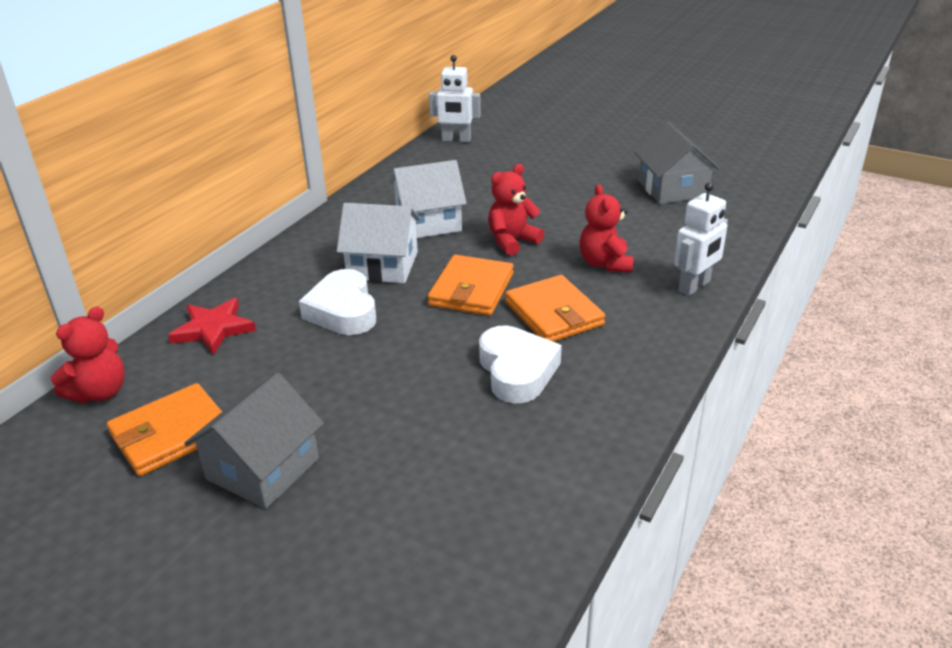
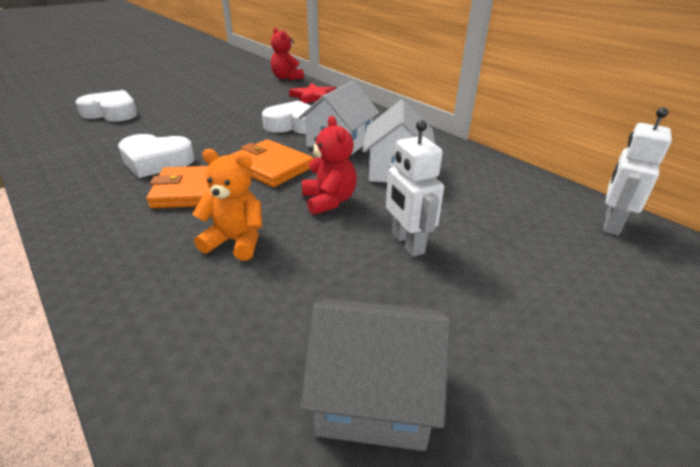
camera: 110 degrees right, 0 degrees up
(171, 433) = (238, 86): orange wallet -> none
(262, 469) = (187, 97): grey house -> none
(385, 522) = (112, 113): none -> white heart
(605, 263) = (236, 241): red teddy bear -> orange teddy bear
(694, 286) = (124, 288): white robot -> white robot (407, 243)

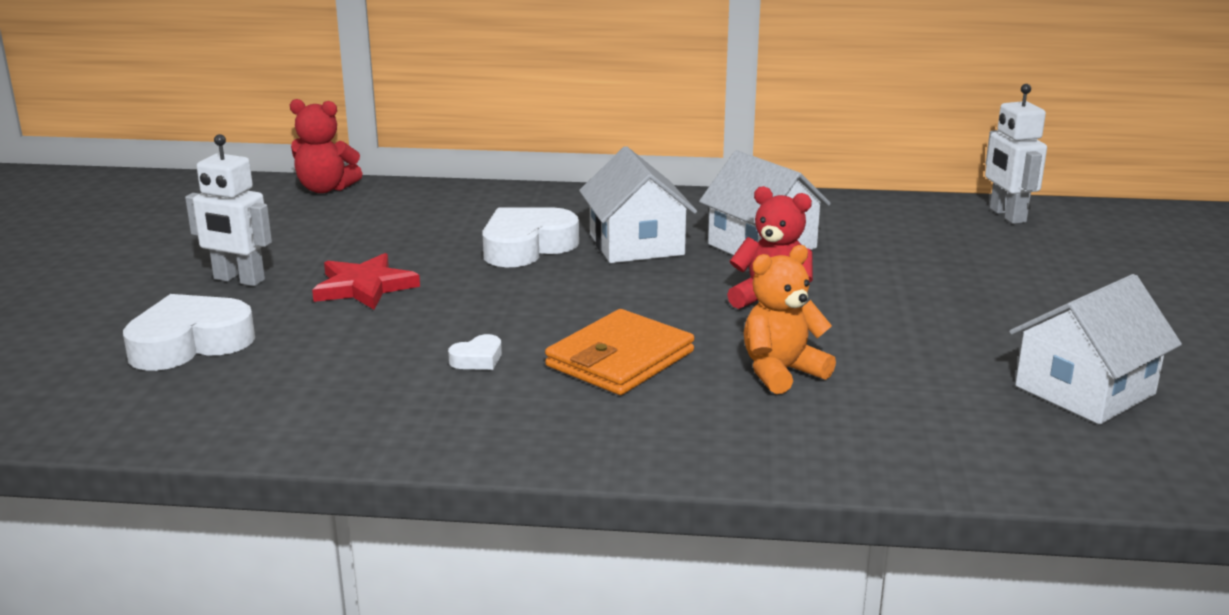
camera: 45 degrees left, 10 degrees down
(156, 161) = (477, 359): white heart -> white heart, size x0.45
(270, 167) = (630, 301): orange wallet -> none
(313, 97) = (449, 202): red star -> red star (364, 287)
(373, 394) = (1084, 390): grey house -> white house
(407, 243) = (911, 300): white robot -> white robot (238, 280)

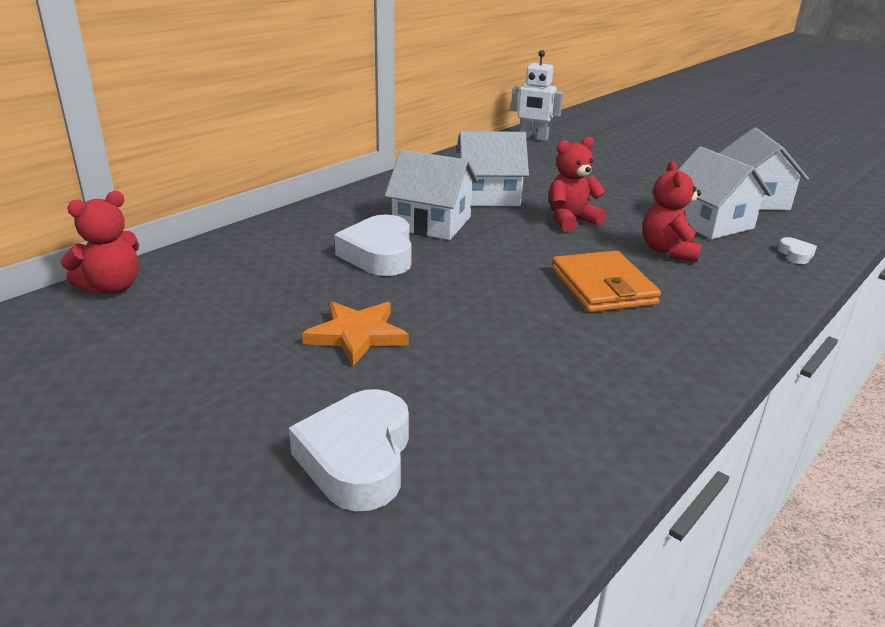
camera: 55 degrees left, 5 degrees up
(238, 280) = (247, 389): white robot -> none
(364, 287) = (357, 335): red star -> orange star
(477, 359) = (550, 332): white heart -> white heart (795, 255)
(781, 372) = (668, 251): orange teddy bear -> red teddy bear
(928, 379) = (710, 223): none -> white house

